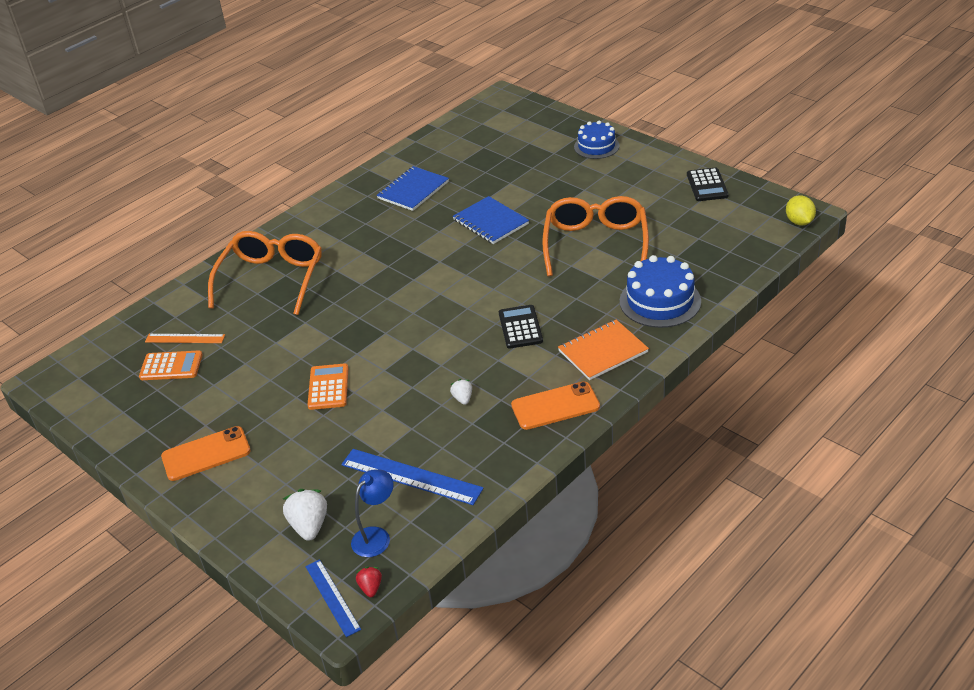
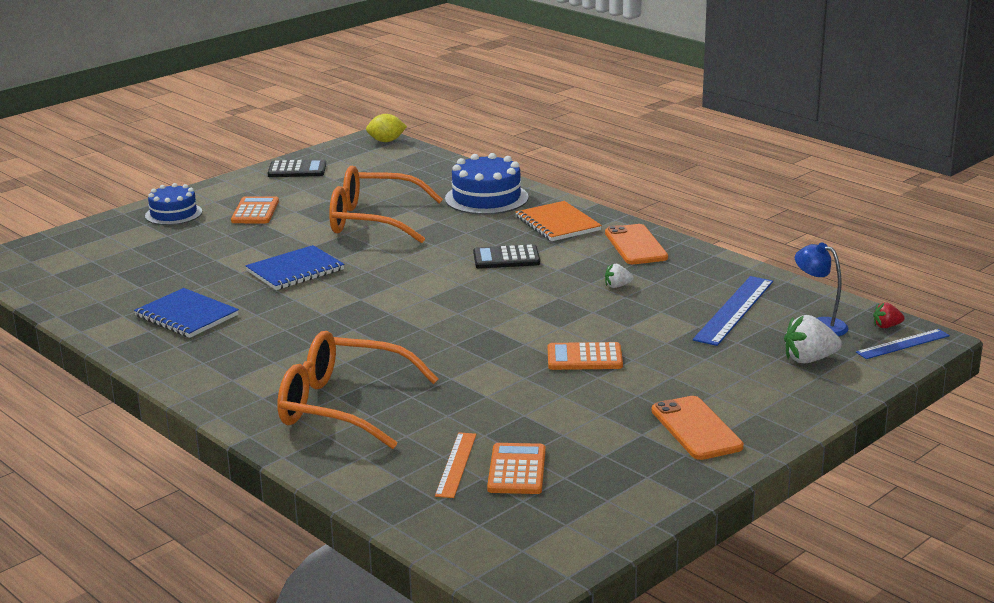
camera: 90 degrees left, 15 degrees down
(607, 182) = (255, 211): none -> orange calculator

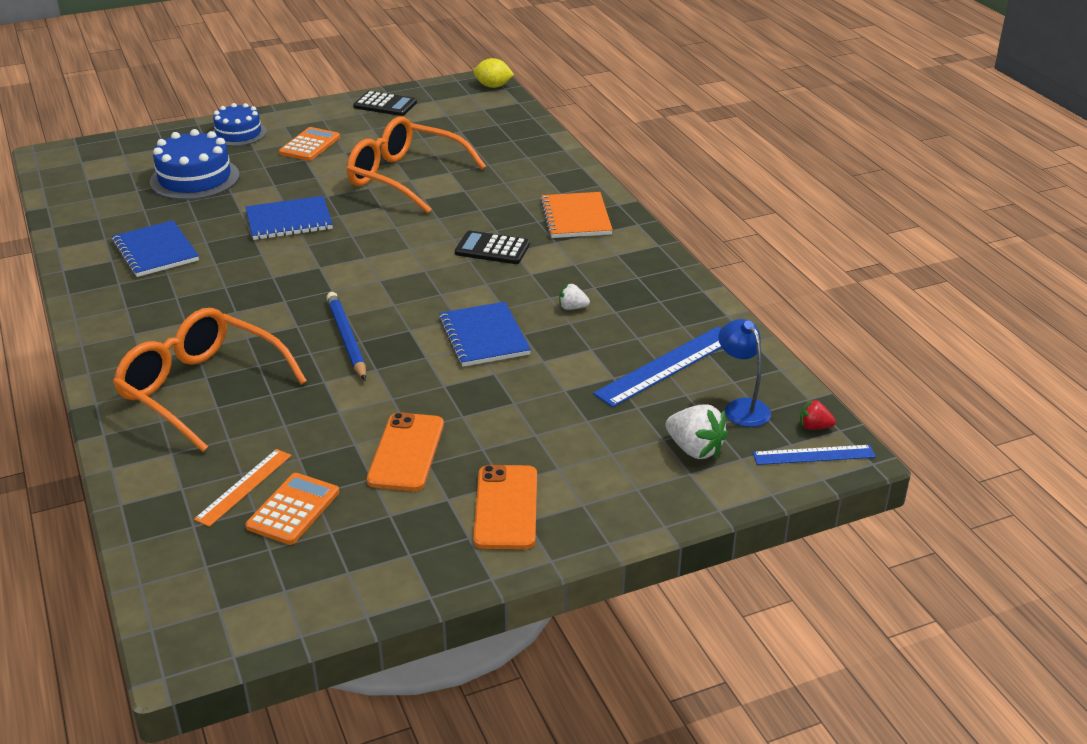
camera: 20 degrees right, 10 degrees up
(440, 344) = (347, 338): none -> blue pencil
(486, 198) = (532, 172): blue cake -> blue cake (195, 178)
(561, 320) = (484, 336): none -> blue notebook
(584, 358) = (468, 389): orange calculator -> none
(635, 245) = (631, 261): orange phone -> orange phone (406, 452)
(809, 359) = (694, 449): white strawberry -> white strawberry turned 150 degrees counterclockwise

